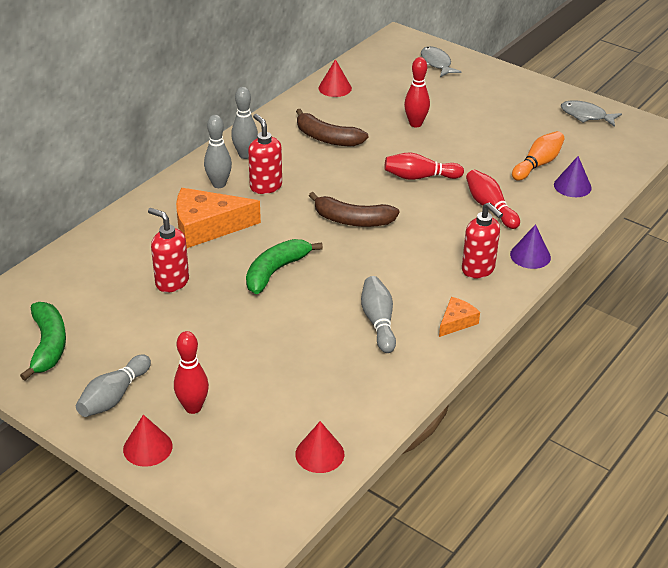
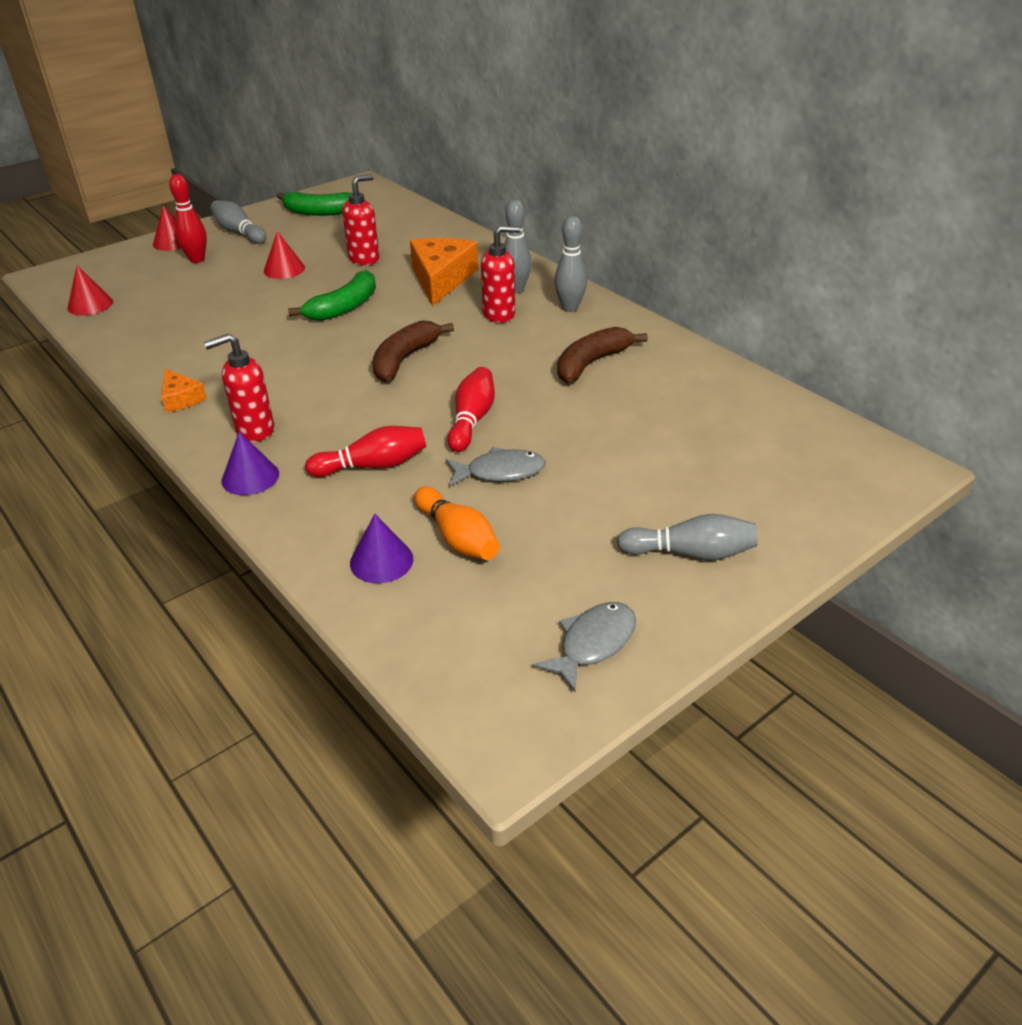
camera: 105 degrees right, 0 degrees up
(276, 271) = (344, 307): green banana -> green banana turned 75 degrees clockwise
(335, 88) = (727, 384): red cone -> red cone (284, 269)
(378, 322) = (223, 352): grey bowling pin -> grey bowling pin (690, 553)
(415, 124) = (611, 439): red bowling pin -> none
(436, 63) = (807, 493): grey fish -> grey fish (500, 472)

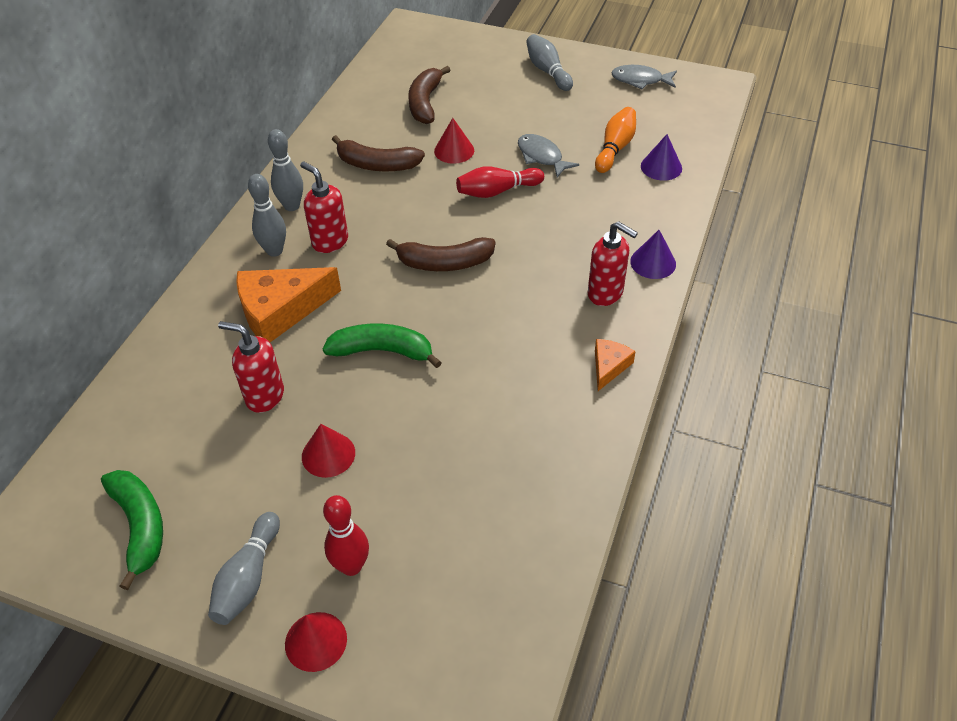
camera: 120 degrees left, 10 degrees up
(90, 305) = (525, 589): red cone -> red cone (454, 150)
(373, 465) = (586, 212): red bowling pin -> none
(687, 424) = (425, 103): none -> brown banana

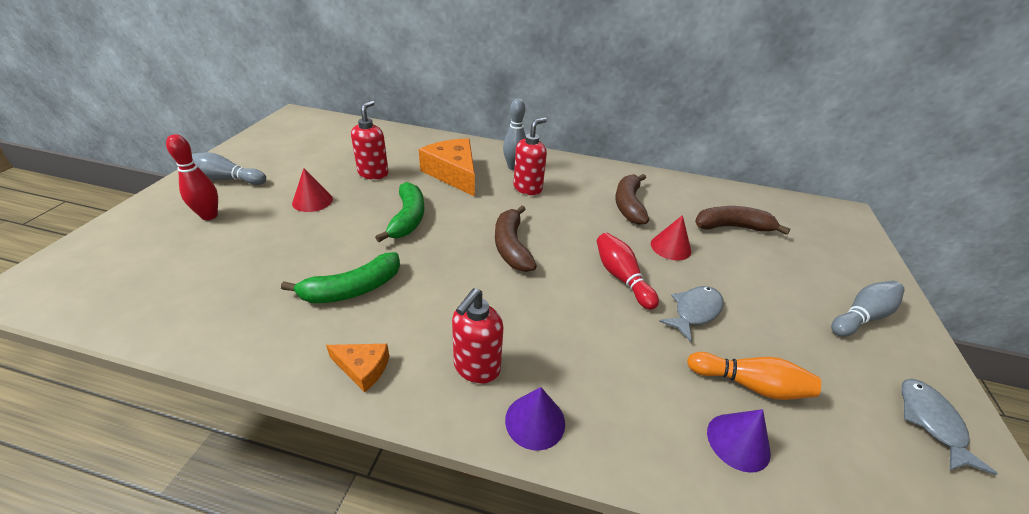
camera: 80 degrees right, 10 degrees down
(140, 526) = (286, 144): green banana -> green banana (353, 289)
(292, 206) = (563, 170): grey bowling pin -> none
(316, 641) = (160, 206): red cone -> none

